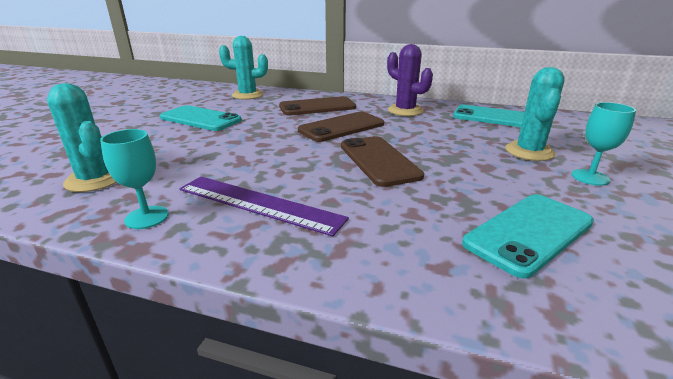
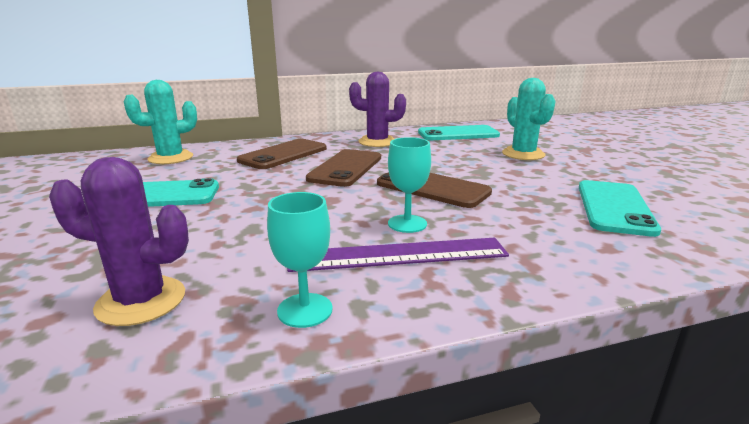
camera: 35 degrees left, 5 degrees down
(95, 180) = (141, 301): turquoise cactus -> purple cactus
(590, 177) = (584, 162): turquoise goblet -> turquoise goblet (407, 224)

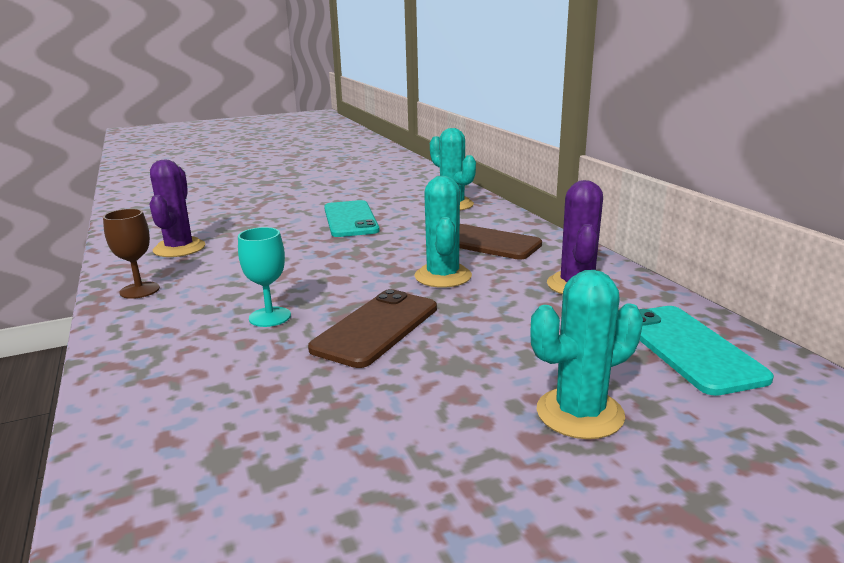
camera: 85 degrees right, 0 degrees up
(305, 310) = (139, 290): turquoise goblet -> brown goblet
(346, 168) = (443, 276): brown phone -> turquoise cactus
(398, 255) = (204, 315): purple ruler -> none
(614, 207) = (293, 475): turquoise phone -> none

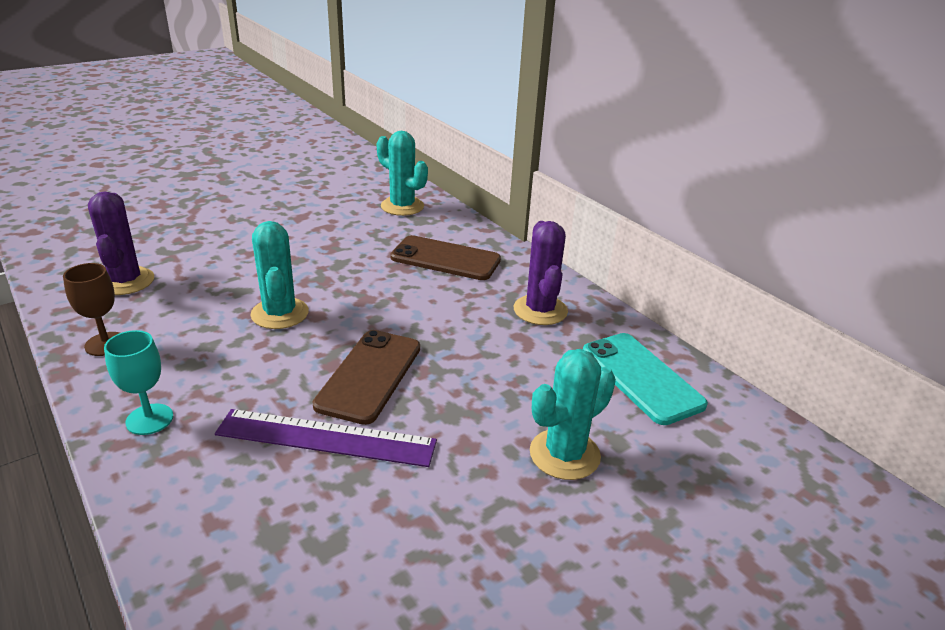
camera: 15 degrees left, 10 degrees up
(270, 317) = (260, 370): turquoise goblet -> turquoise goblet (149, 419)
(312, 376) = (326, 437): none -> purple ruler
(350, 219) = (302, 231): turquoise phone -> none
(443, 276) = (416, 306): turquoise cactus -> turquoise cactus (280, 313)

